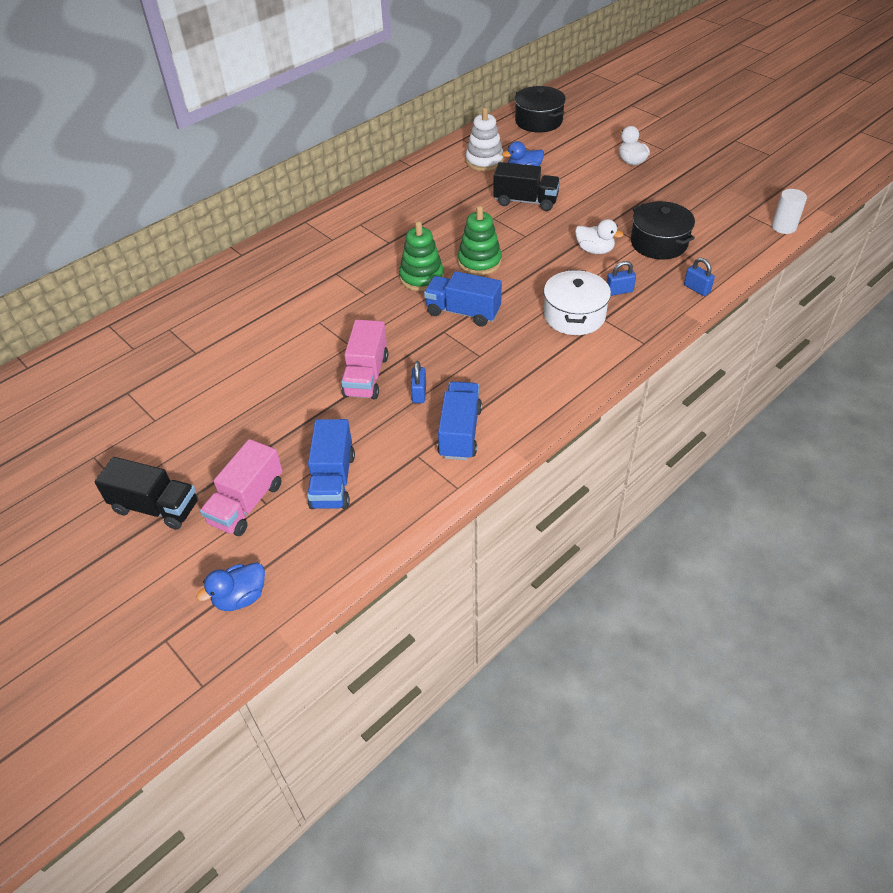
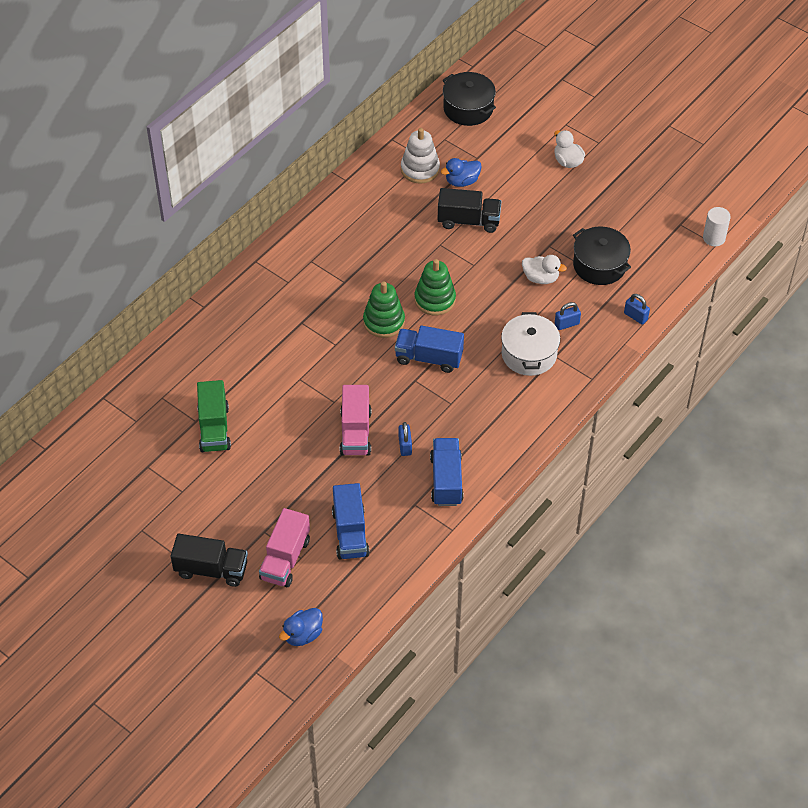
camera: 10 degrees left, 5 degrees up
(213, 361) = (214, 428): none -> green truck

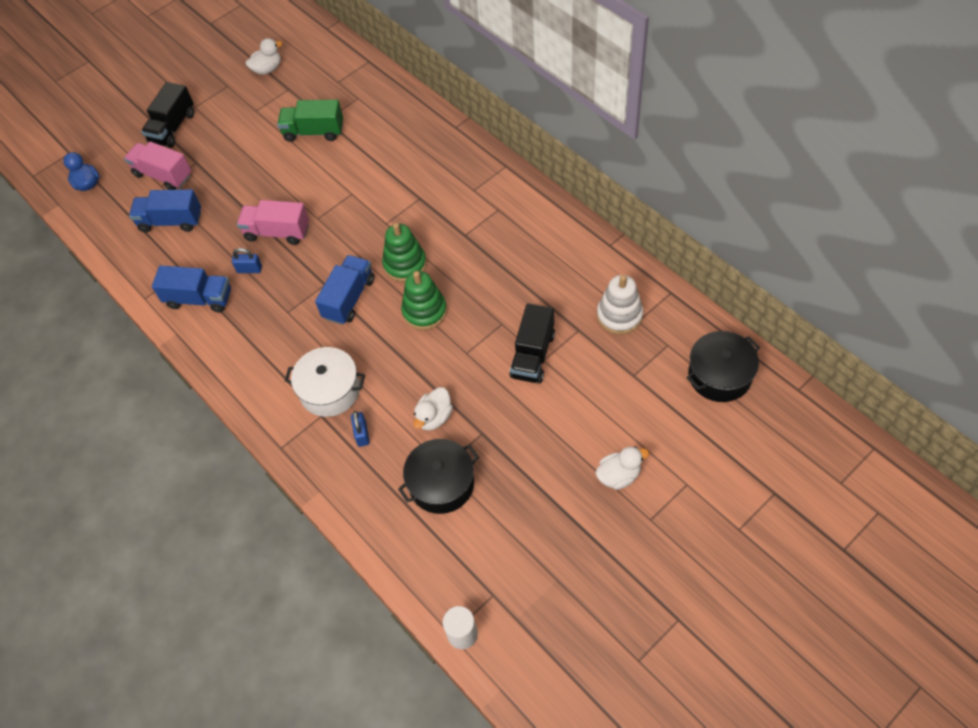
camera: 105 degrees right, 5 degrees up
(114, 494) = (267, 69): none -> white duck
(462, 181) = (596, 355): blue duck -> none
(635, 316) = (356, 510): blue padlock -> none

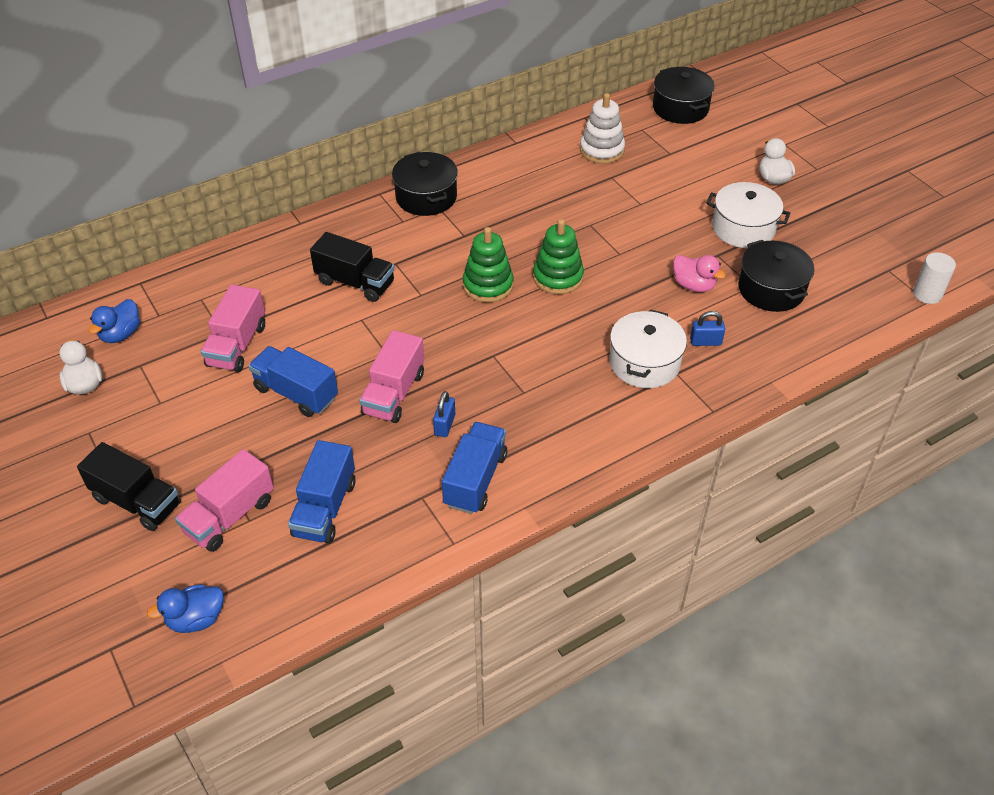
camera: 85 degrees left, 10 degrees down
(314, 132) = (237, 345): green truck -> pink truck
(316, 69) = (121, 334): none -> blue duck
(349, 298) = (521, 336): blue truck -> blue truck (296, 393)
(434, 417) = (693, 285): white duck -> pink duck
(509, 197) = (426, 197): none -> black pot
(528, 453) = (743, 228): none -> white pot
(533, 355) = (633, 209): black truck -> black truck (355, 282)

